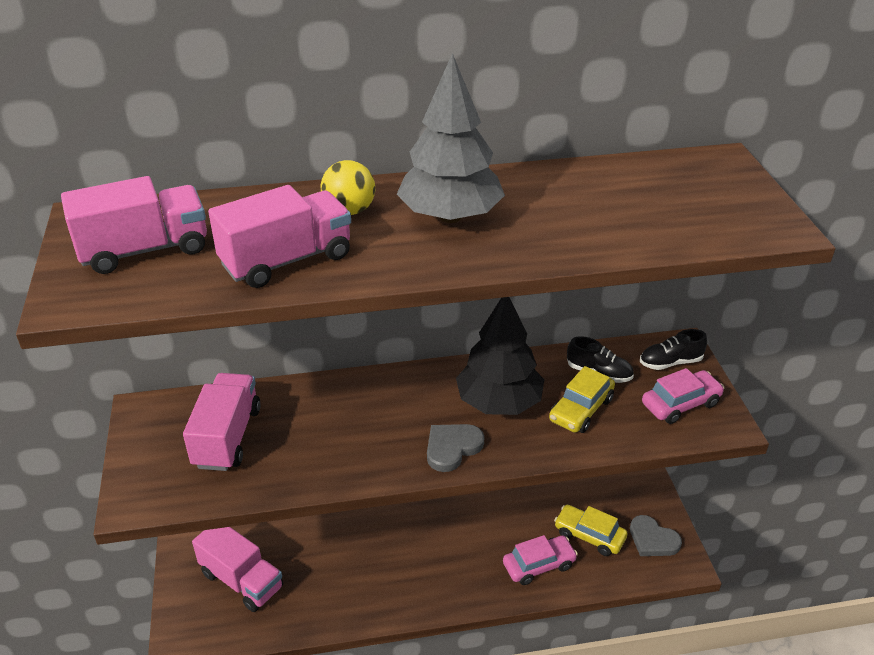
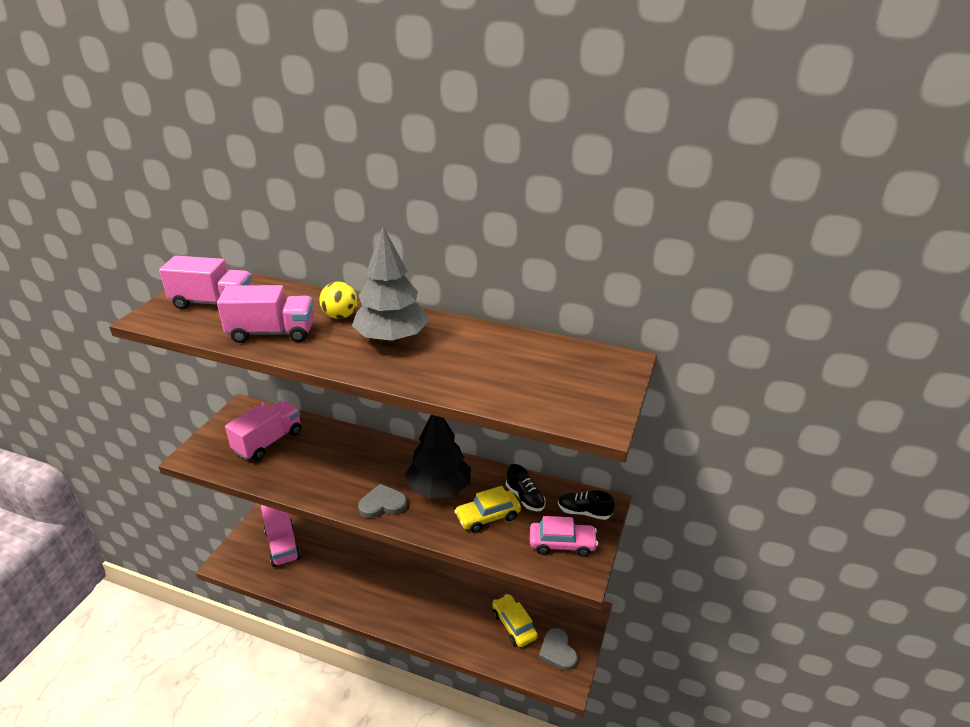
camera: 30 degrees right, 5 degrees down
(539, 565) = (462, 627): pink car -> none

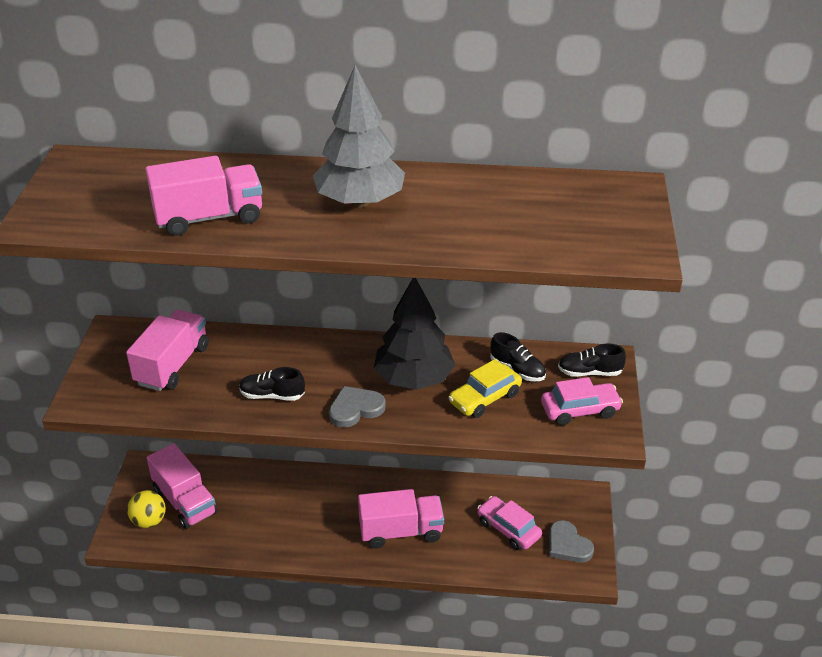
camera: 15 degrees left, 5 degrees up
(213, 303) = (105, 193): pink truck -> pink truck (401, 531)
(326, 480) = (272, 395): none -> black shoe
(340, 316) = (279, 184): yellow ball -> yellow ball (149, 521)
(514, 625) = (508, 529): yellow car -> pink car

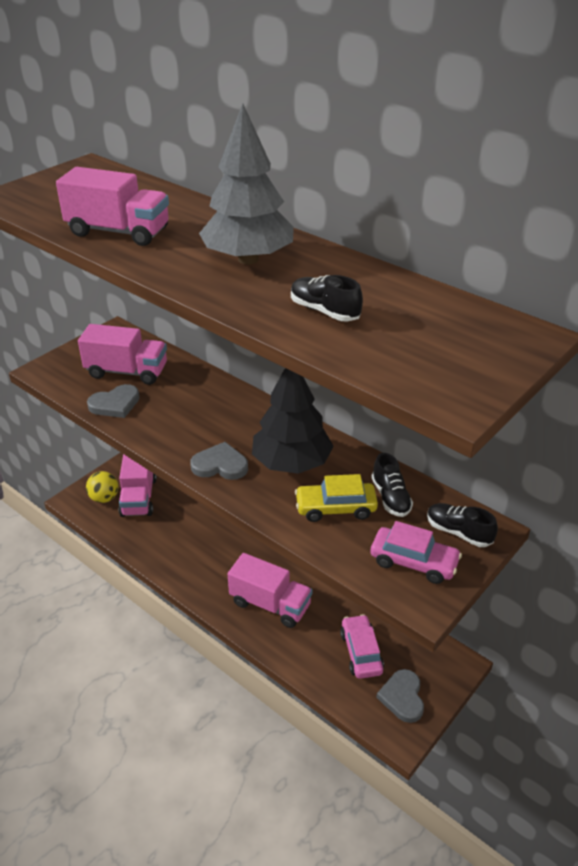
camera: 35 degrees right, 0 degrees up
(172, 365) = (127, 372): pink truck -> pink truck turned 45 degrees clockwise
(196, 400) = (115, 404): none -> grey heart
(272, 395) = (170, 425): black shoe -> black shoe (324, 311)

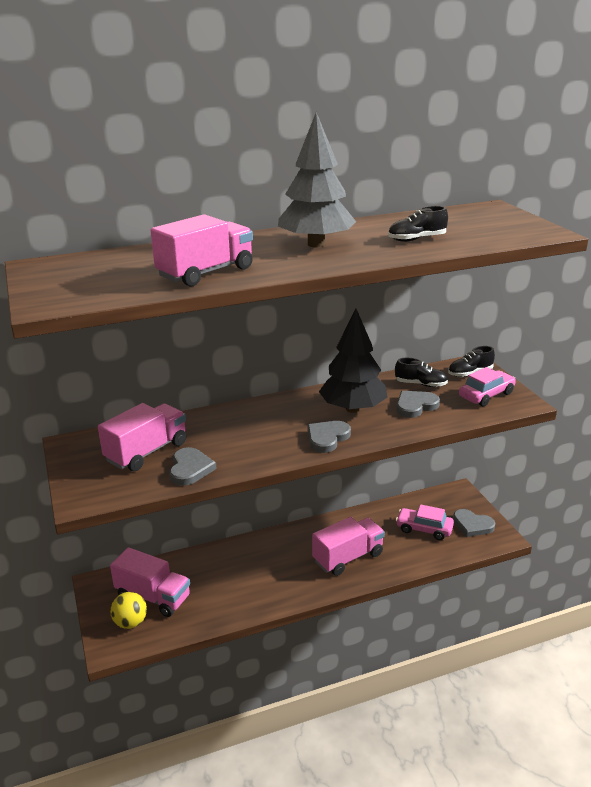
camera: 60 degrees left, 10 degrees down
(335, 508) = (415, 406): yellow car -> grey heart

